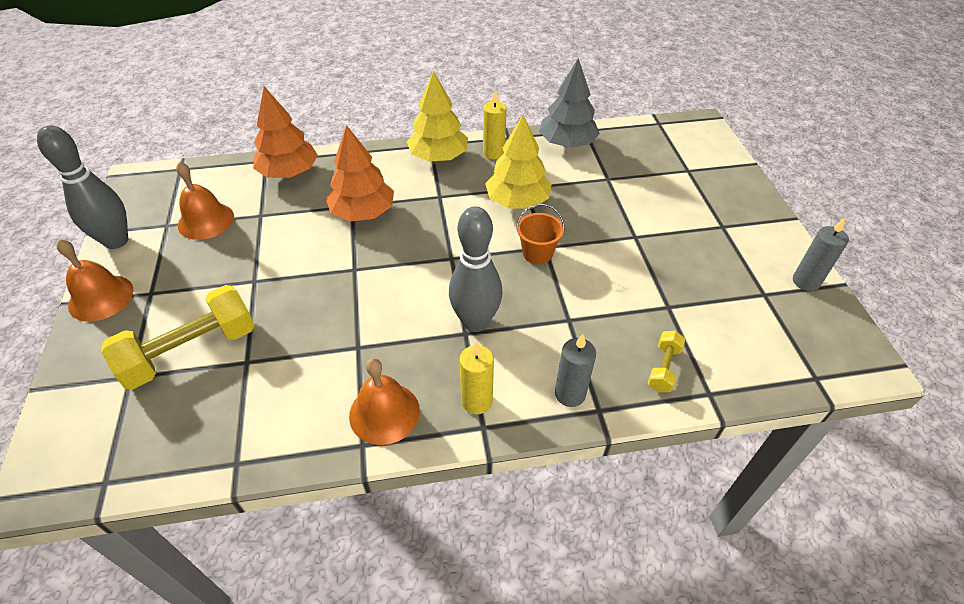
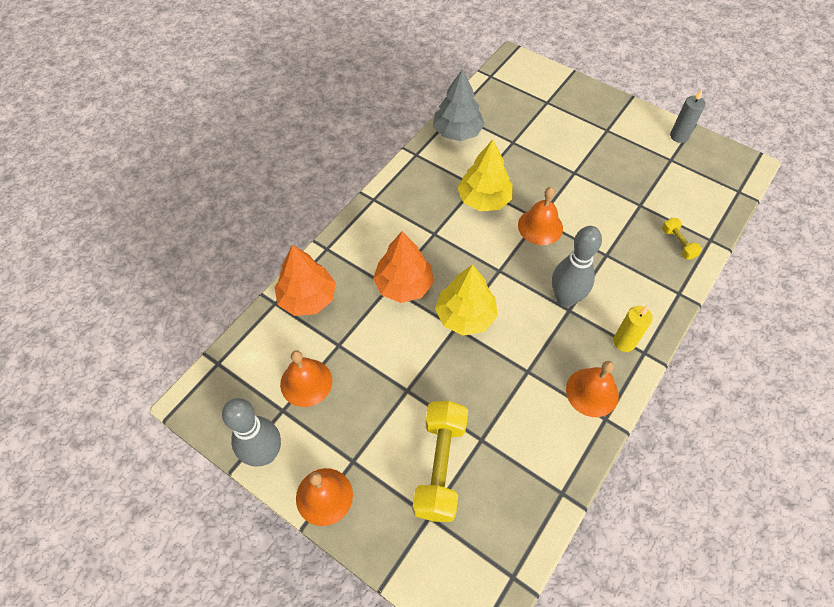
camera: 45 degrees left, 10 degrees up
(438, 157) = (392, 204): yellow tree -> yellow tree (465, 316)
(493, 153) = (423, 174): yellow candle -> none
(537, 253) = (540, 226): orange bucket -> orange bell
(570, 394) = (657, 297): grey candle -> none

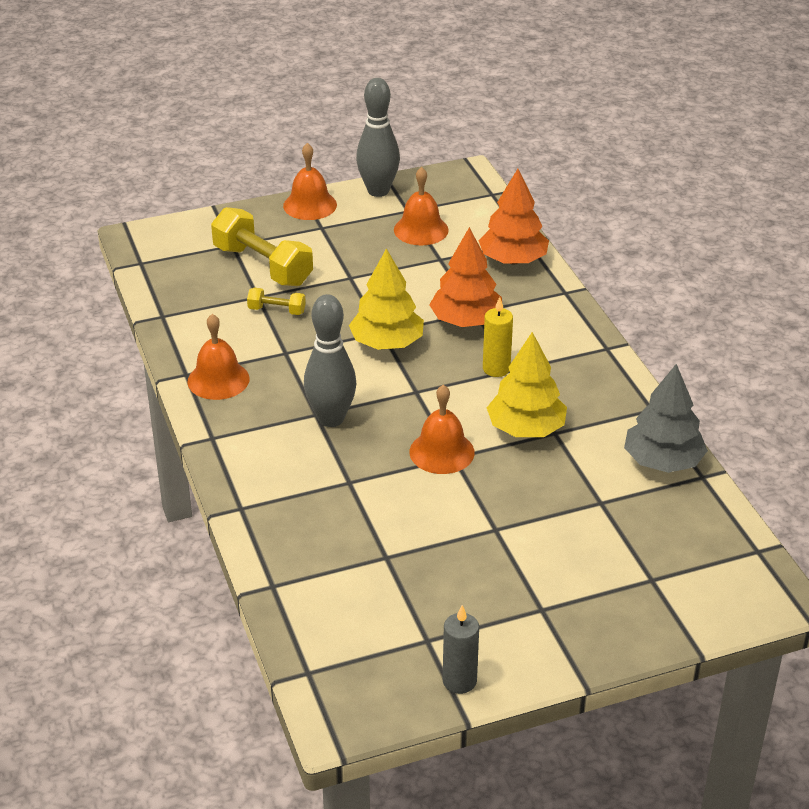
camera: 125 degrees right, 20 degrees down
(624, 342) = (238, 430): yellow candle -> yellow candle (496, 369)
(678, 243) = (298, 552): yellow dumbbell -> yellow dumbbell (277, 310)

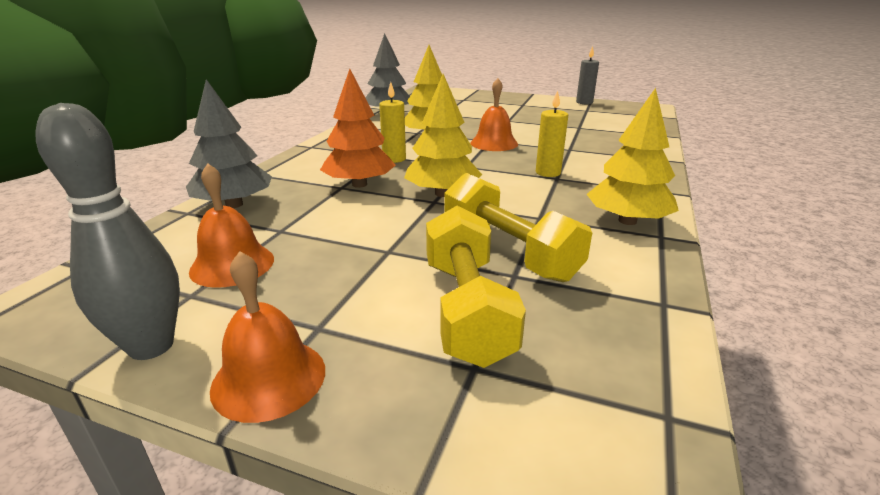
camera: 140 degrees left, 10 degrees down
(218, 380) = (627, 221): orange bell -> yellow tree
(277, 310) = (509, 252): yellow dumbbell -> yellow dumbbell, size x2.07
(331, 419) = (548, 173): grey bowling pin -> yellow candle
(513, 260) = (234, 204): orange tree -> grey tree

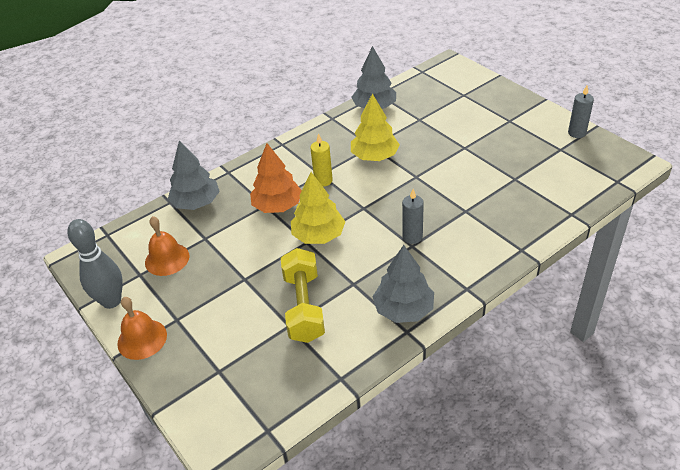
camera: 35 degrees right, 15 degrees up
(467, 309) = (245, 338): yellow dumbbell -> none
(494, 143) = (415, 182): orange bell -> none
(548, 173) = (412, 237): yellow candle -> grey candle
(627, 221) = (403, 309): yellow tree -> grey tree

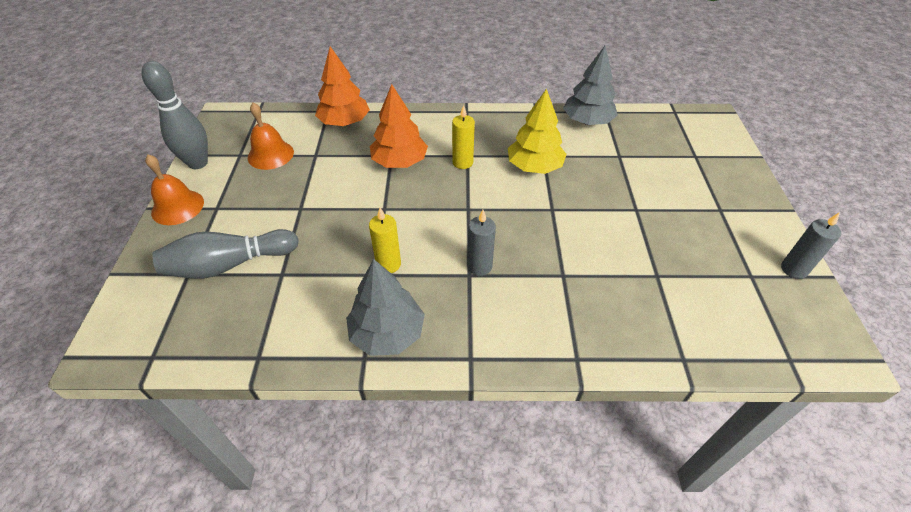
camera: 35 degrees right, 5 degrees up
(196, 203) = (344, 122): grey tree -> orange tree
(242, 345) = (229, 265): none -> grey bowling pin
(304, 307) = (312, 266): yellow dumbbell -> none
(318, 235) = (400, 209): yellow tree -> none
(354, 272) = (388, 264): none -> yellow candle

